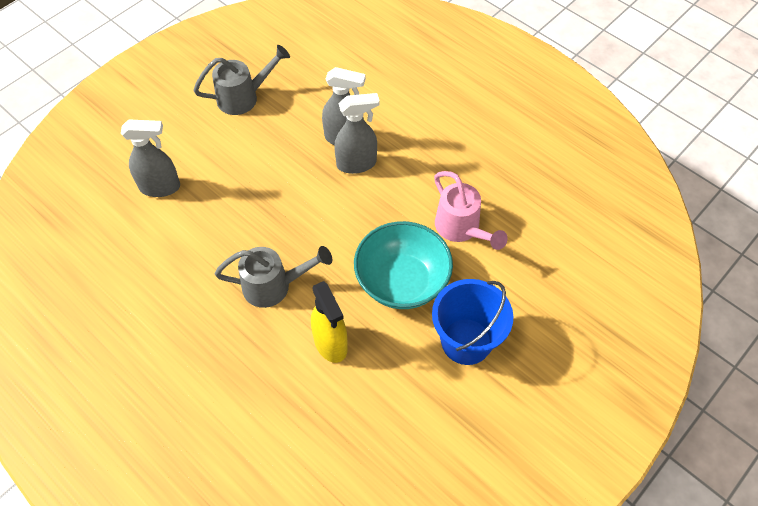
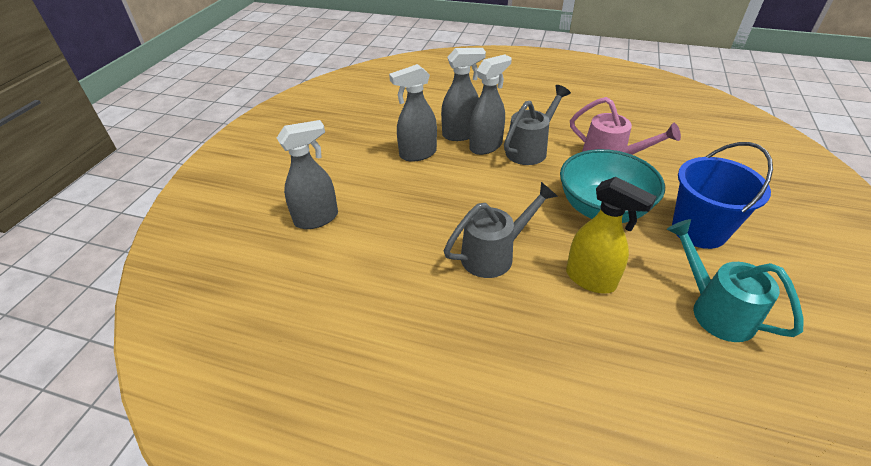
camera: 25 degrees left, 15 degrees down
(243, 97) = (350, 135): grey watering can -> grey watering can (530, 149)
(287, 147) = (417, 154): none -> grey spray bottle
(403, 415) = (715, 310): none -> turquoise watering can

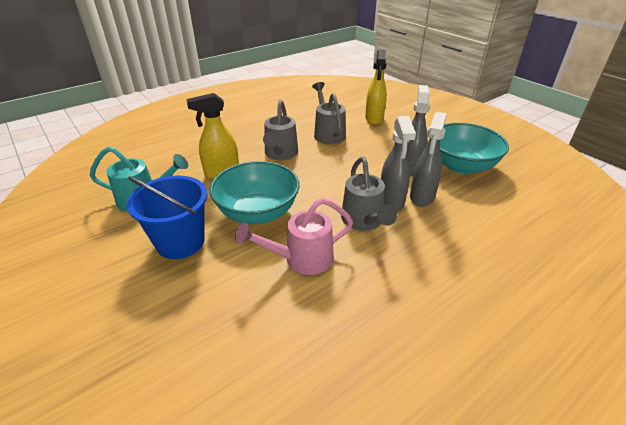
camera: 125 degrees right, 5 degrees down
(317, 218) = (374, 119): grey spray bottle -> yellow spray bottle
(383, 129) = (461, 166): none -> turquoise bowl
(398, 240) = (328, 133): none -> grey watering can

